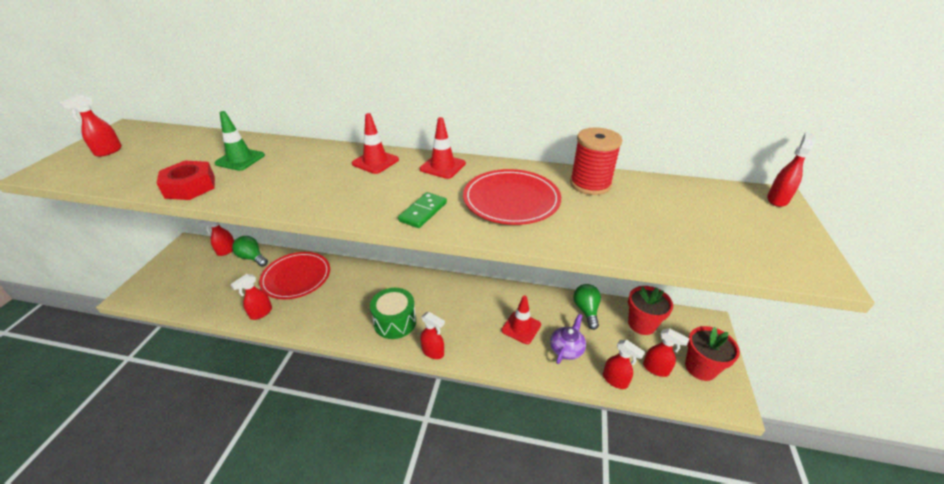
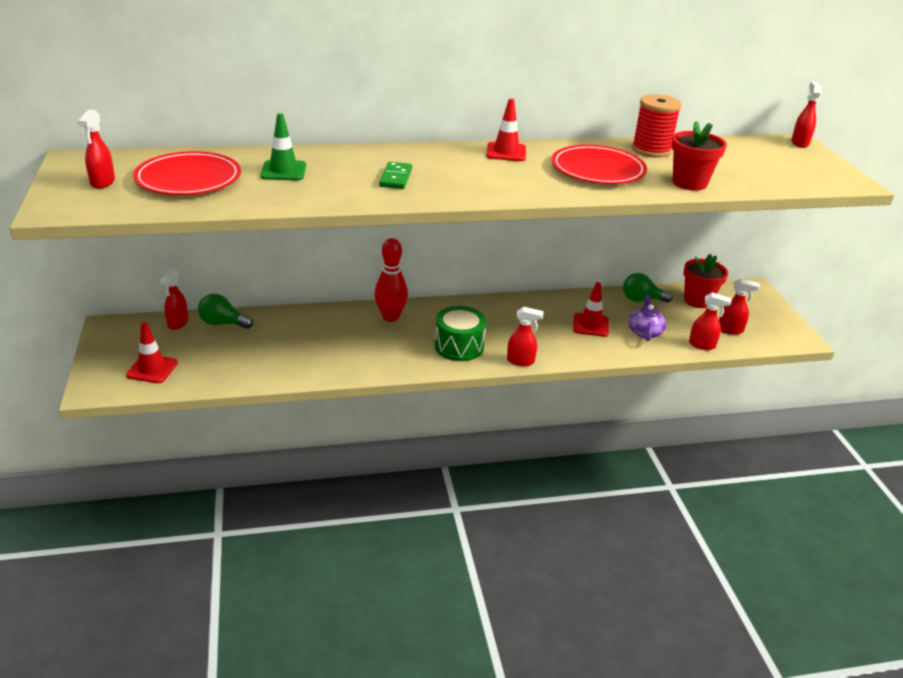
camera: 25 degrees left, 5 degrees down
(190, 187) = (268, 199): red nut -> none
(260, 313) = (295, 370): red spray bottle -> none
(296, 277) = (303, 331): red plate -> red plate (188, 178)
(366, 279) = (390, 317): none -> red bowling pin
(375, 162) = (434, 156): red traffic cone -> red traffic cone (152, 369)
(423, 212) = (532, 187): green domino -> green domino (396, 178)
(586, 310) = (641, 300): green light bulb -> green light bulb turned 60 degrees counterclockwise
(700, 368) = (765, 321): red flower pot -> red flower pot (689, 183)

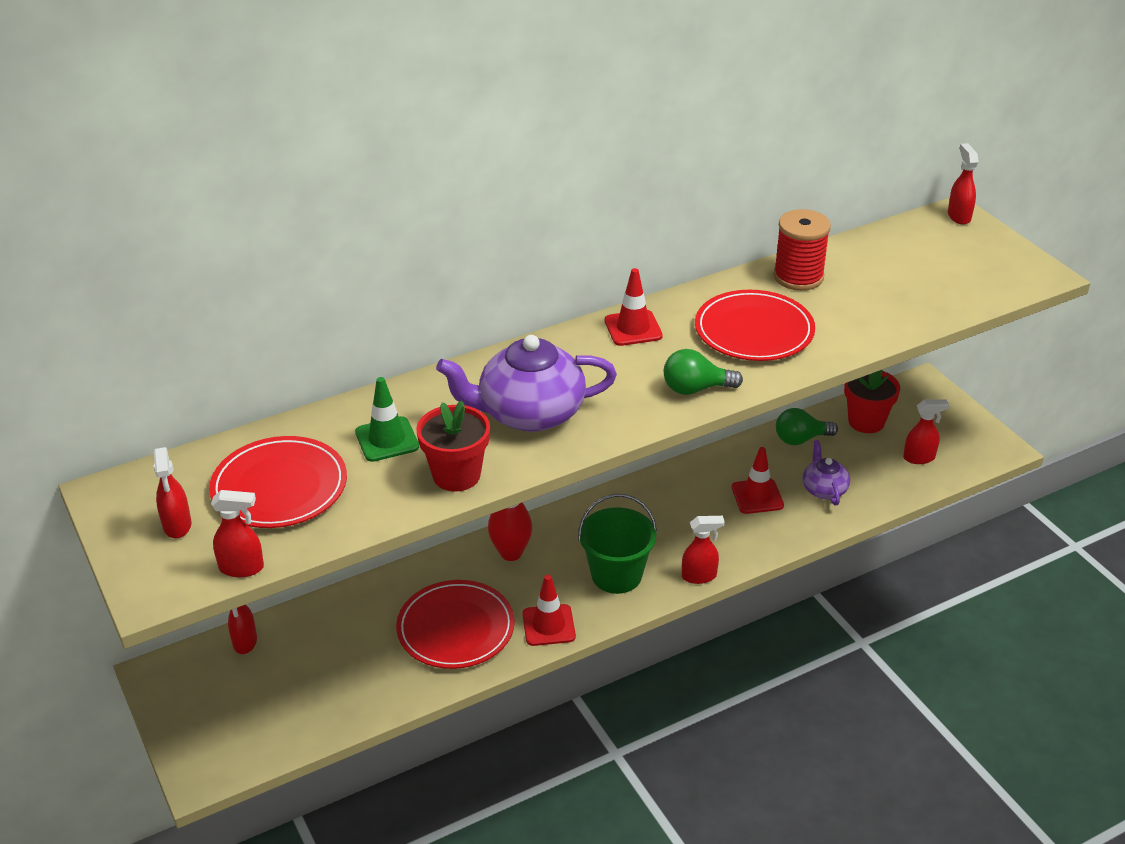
camera: 15 degrees left, 5 degrees up
(152, 369) = (256, 723): red traffic cone -> red traffic cone (548, 625)
(222, 323) = (304, 625): green light bulb -> green light bulb (695, 389)
(324, 349) = (455, 628): none -> red plate
(396, 178) = (529, 413): green domino -> purple teapot
(459, 346) = (616, 575): green drum -> green bucket
(689, 183) = (866, 326): red flower pot -> red flower pot (456, 475)
(702, 345) = (896, 490): red spray bottle -> red spray bottle (242, 568)

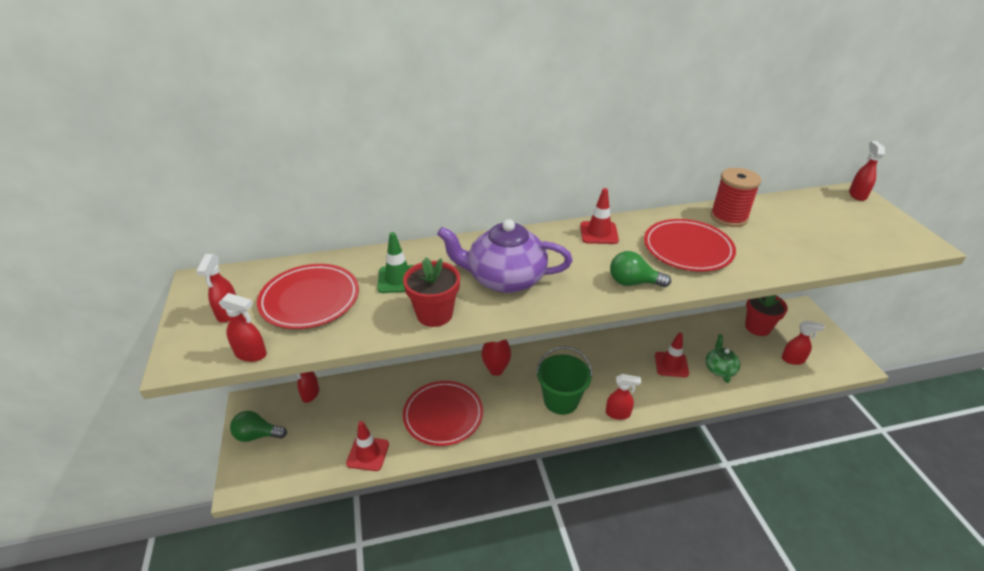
camera: 15 degrees right, 0 degrees up
(548, 625) = (504, 427): red traffic cone -> red traffic cone (368, 454)
(800, 439) = (709, 331): green light bulb -> green light bulb (257, 435)
(824, 489) = (719, 368): purple teapot -> green teapot

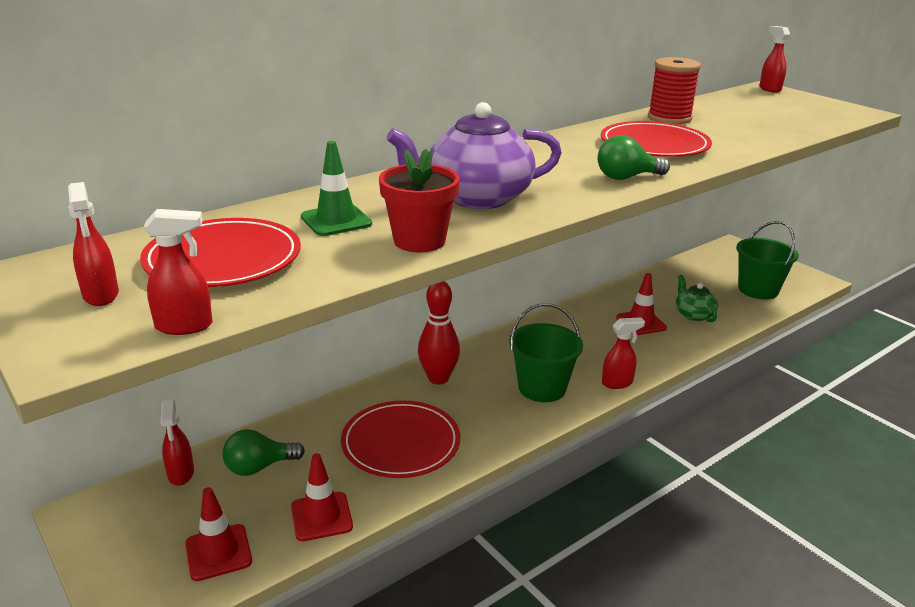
camera: 25 degrees left, 10 degrees down
(257, 435) = (122, 548): green light bulb -> green light bulb (259, 467)
(599, 233) = (546, 147): red traffic cone -> red traffic cone (218, 552)
(757, 327) = (703, 270): red flower pot -> none
(793, 360) = (758, 290): red spray bottle -> green bucket

